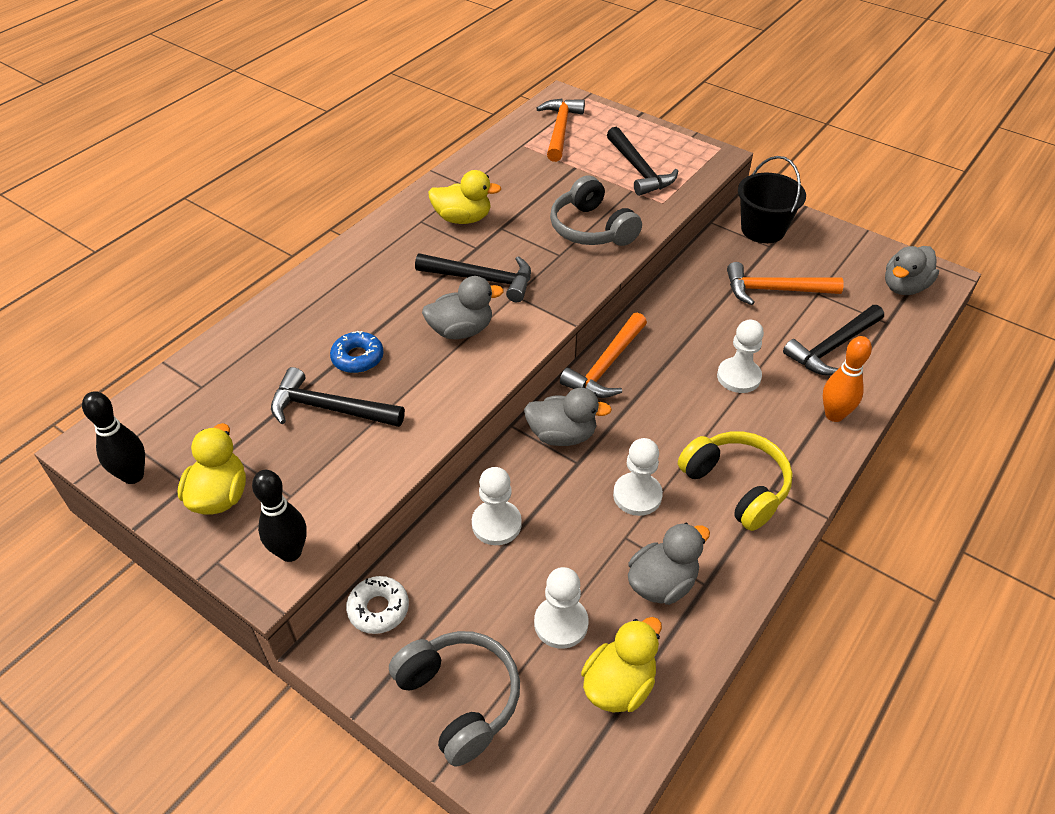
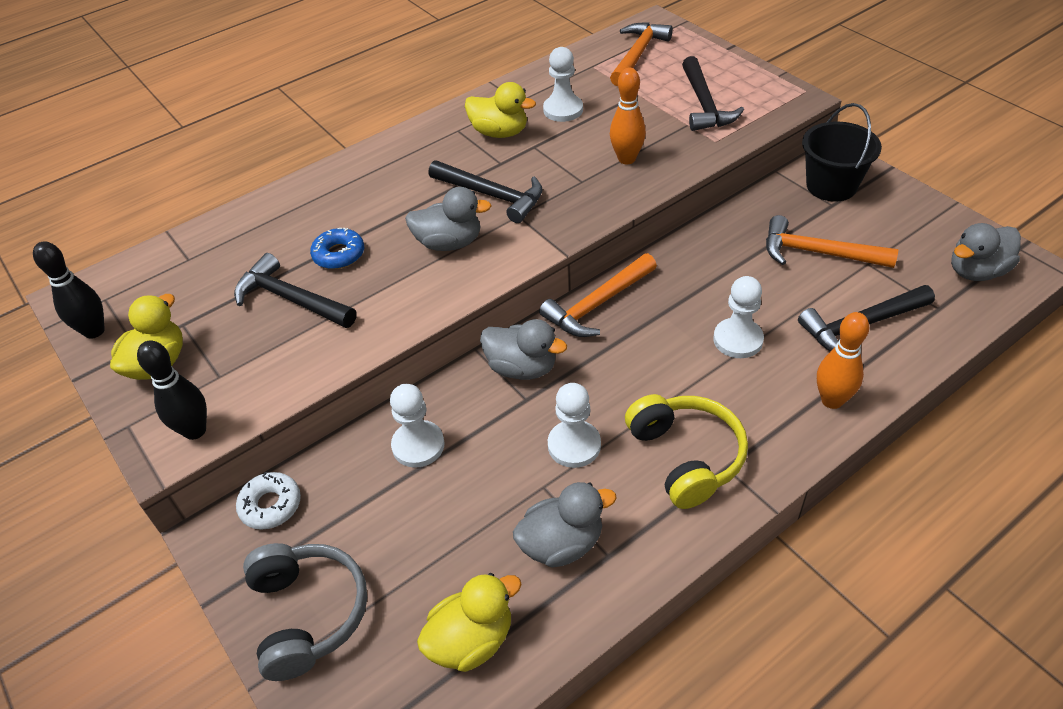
camera: 20 degrees right, 0 degrees up
(561, 623) = (439, 561): white pawn -> white pawn (563, 110)
(591, 229) = (626, 159): grey headphones -> orange bowling pin

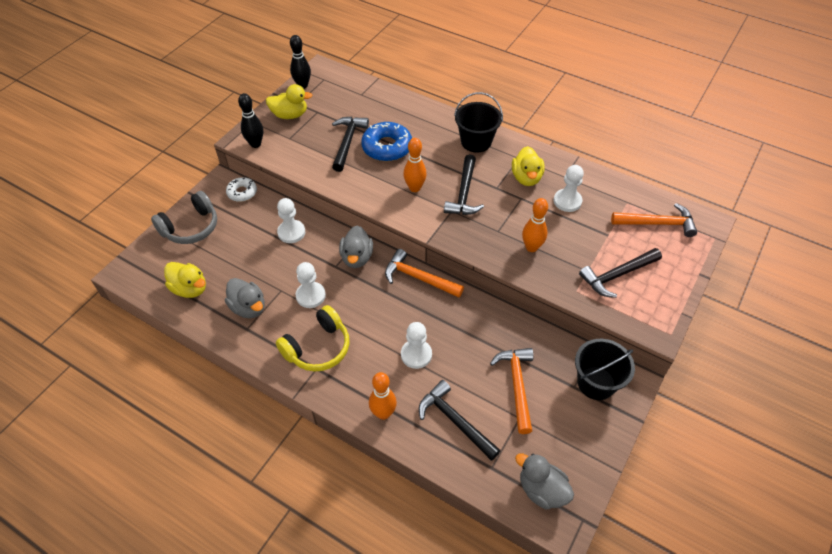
camera: 65 degrees right, 5 degrees up
(339, 254) = (387, 147): blue donut -> blue donut, size x1.68
(397, 160) = (476, 142): none -> black bucket
(449, 243) = (415, 188): grey duck -> orange bowling pin

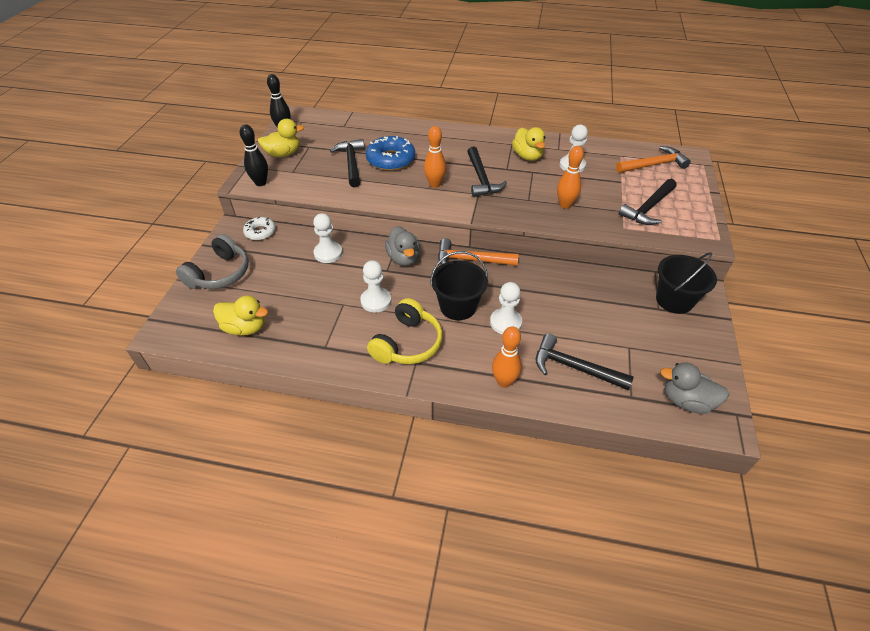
camera: 20 degrees left, 5 degrees down
(248, 308) = (317, 328): grey duck -> none
(476, 142) = (468, 140): black bucket -> black bucket (458, 306)
(517, 385) = (610, 322): orange hammer -> none

